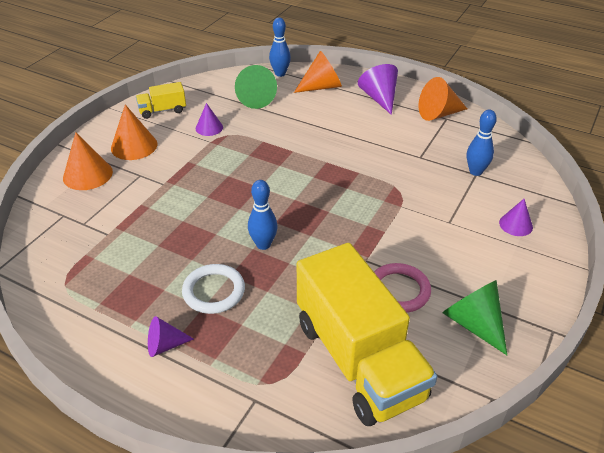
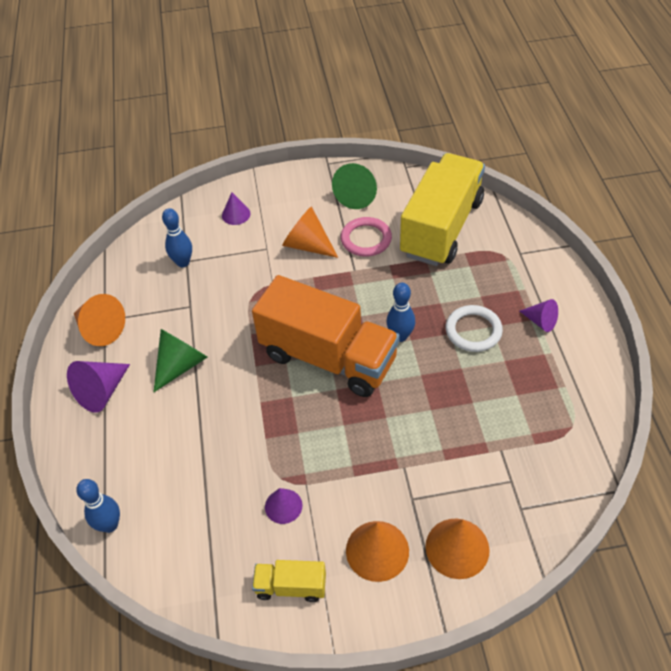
camera: 125 degrees left, 10 degrees up
(162, 110) = (291, 586): yellow truck -> yellow truck turned 150 degrees clockwise
(254, 98) = (189, 508): green cone -> green cone (181, 365)
(291, 197) = (328, 357): none -> orange truck
(321, 87) = (113, 459): orange cone -> orange cone (307, 245)

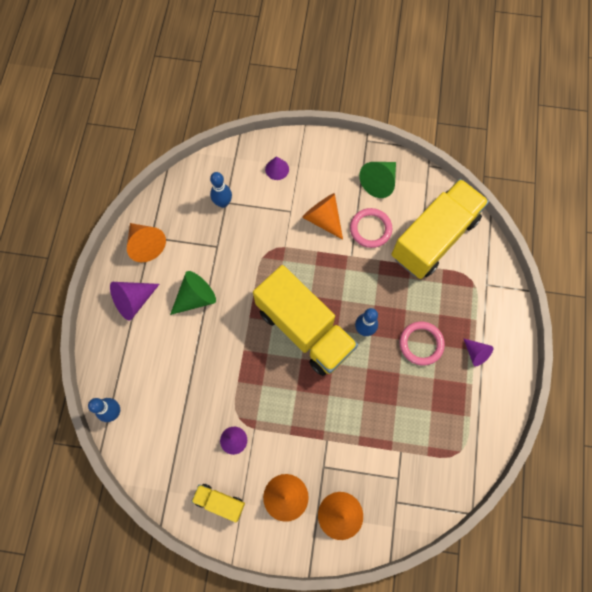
camera: 15 degrees right, 20 degrees up
(328, 357) = (304, 329): orange truck -> yellow truck
(473, 331) = (421, 344): white ring -> pink ring

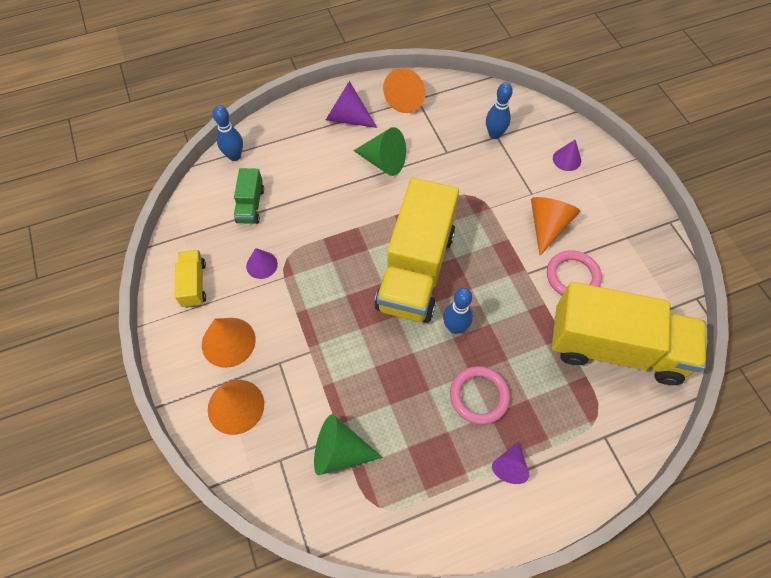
camera: 60 degrees right, 10 degrees down
(172, 422) = (250, 205): none -> green truck
(379, 182) = (633, 258): green cone -> green cone (340, 451)

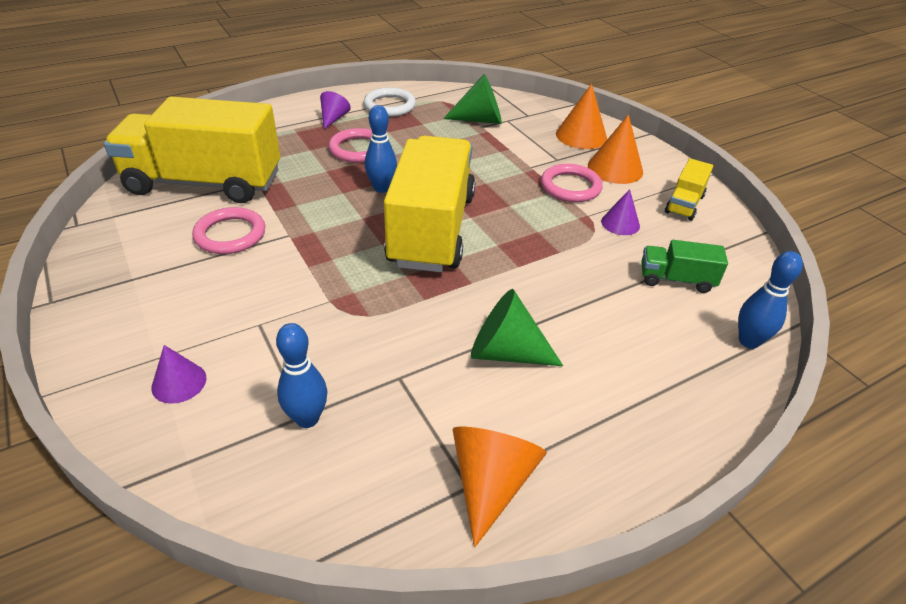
camera: 170 degrees right, 20 degrees down
(194, 284) = (684, 204): yellow truck -> yellow truck turned 45 degrees clockwise
(250, 205) = (676, 279): green truck -> green truck turned 75 degrees counterclockwise
(283, 316) = (570, 187): none -> pink ring
(347, 117) = (597, 426): purple cone -> none
(444, 496) = (389, 106): none -> white ring
(547, 226) = (247, 283): orange cone -> none

